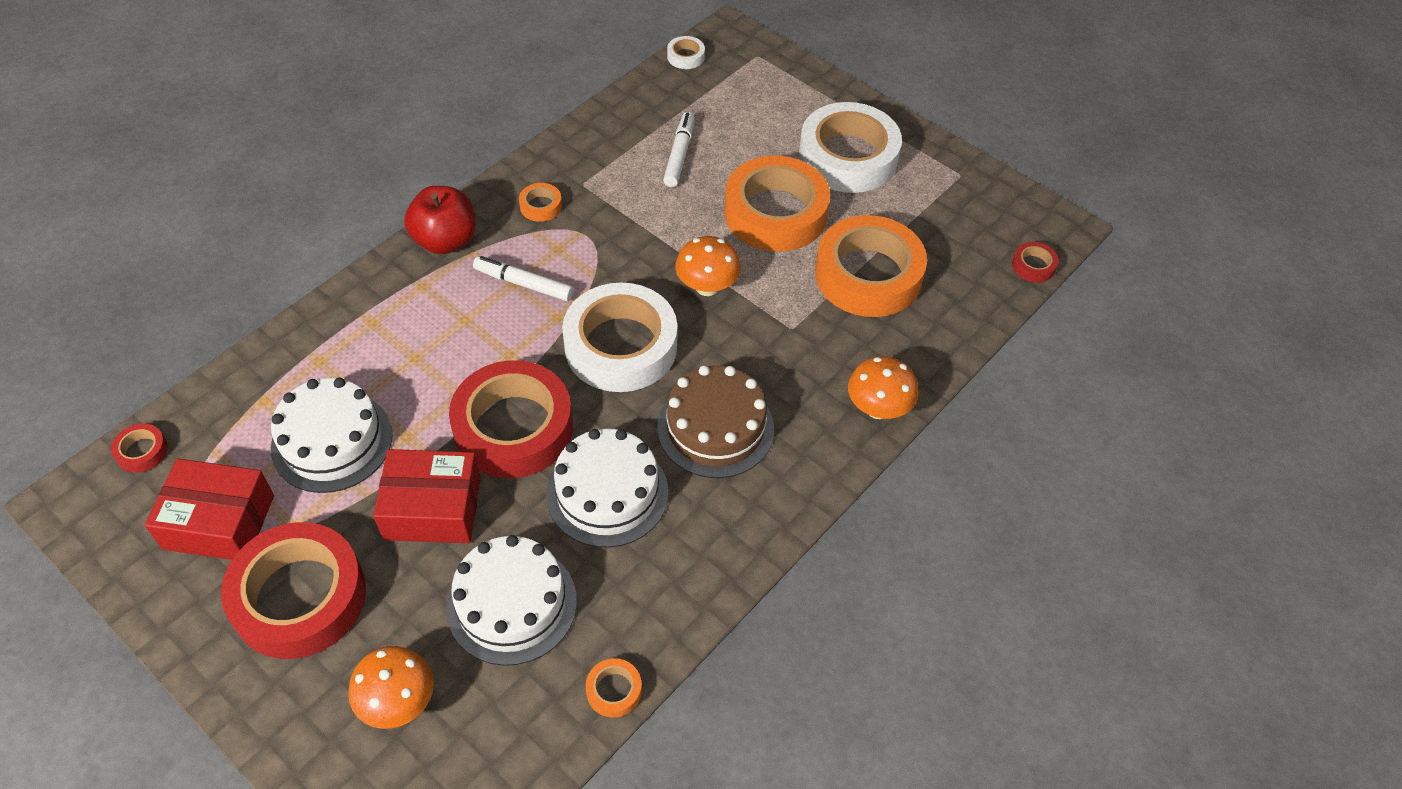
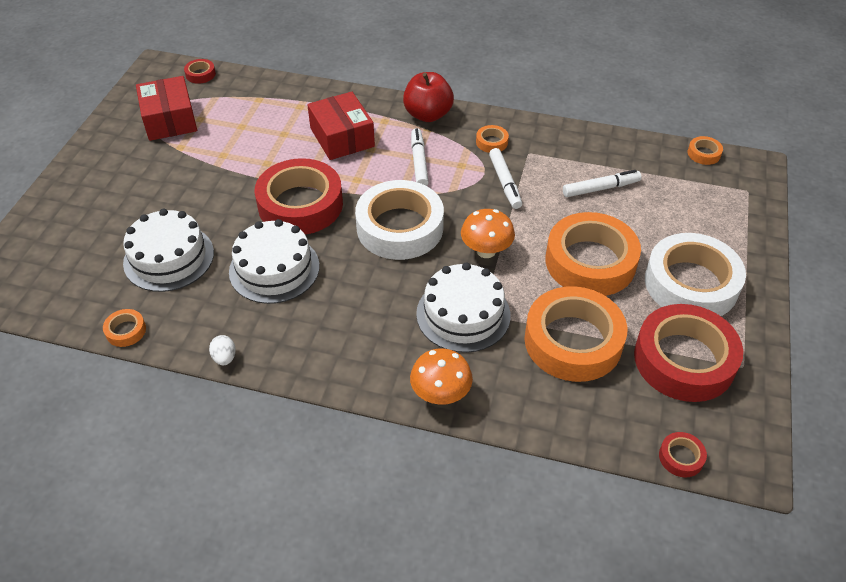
camera: 65 degrees right, 5 degrees down
(299, 597) = (135, 170): red tape -> red tape (684, 360)
(332, 441) = (246, 136): white cake -> white cake (463, 314)
(398, 702) = (83, 237): orange mushroom -> none
(432, 508) = (220, 195): red box -> red box (342, 137)
(615, 225) = (505, 183): none -> white marker
(685, 56) = (704, 154): white tape -> orange tape
(715, 428) = (361, 303): brown cake -> none
(720, 591) = (224, 358): none -> white egg

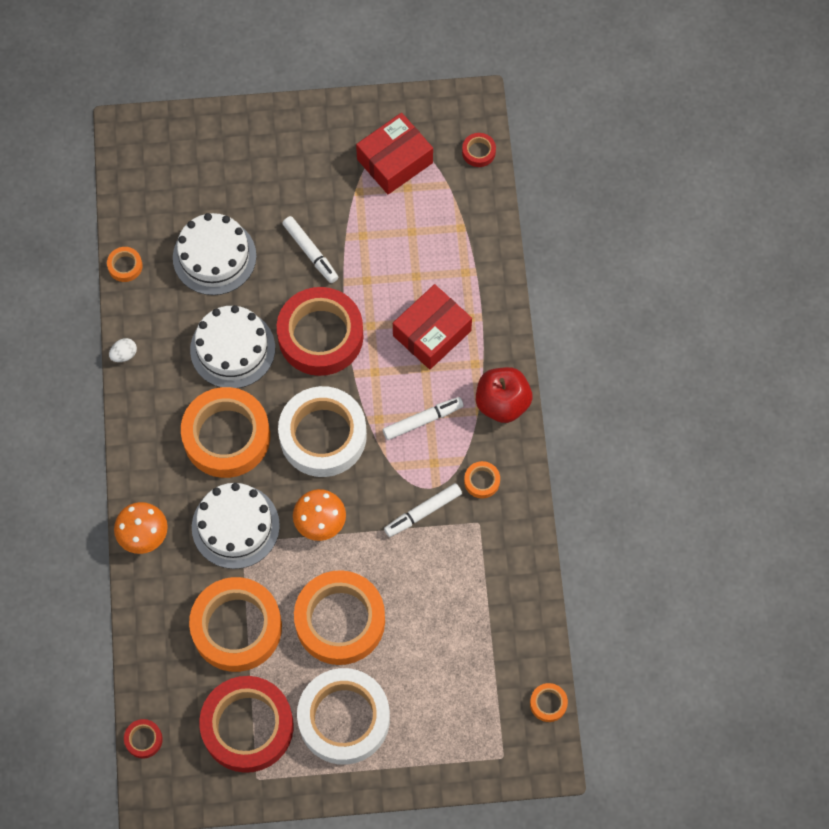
camera: 70 degrees right, 20 degrees up
(364, 297) = (226, 436): none -> orange tape
(600, 188) = (450, 608): white marker -> white marker (310, 252)

